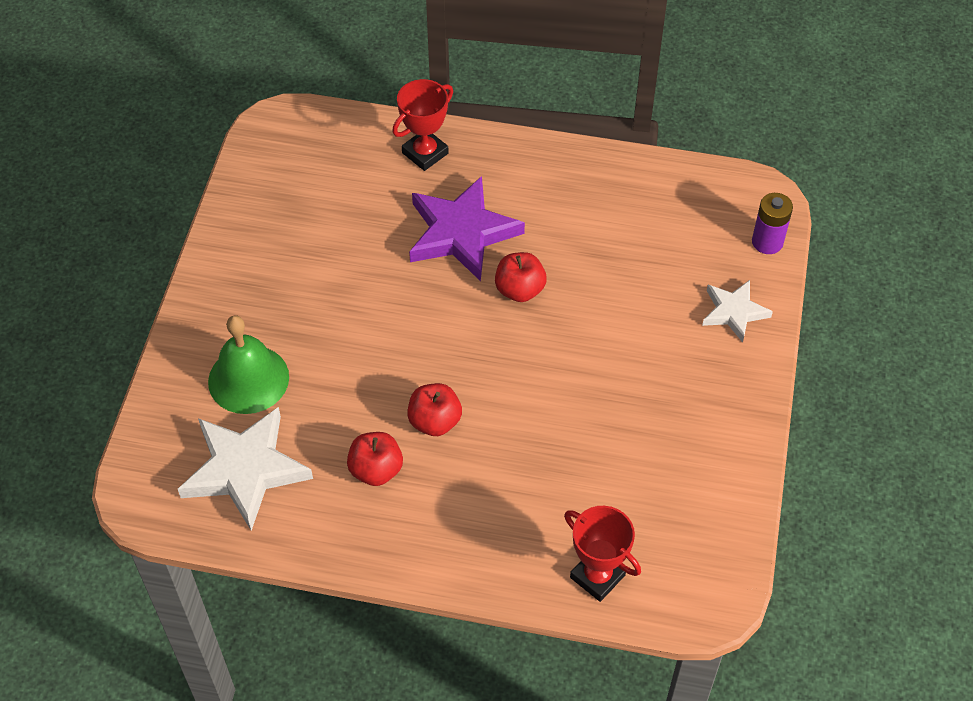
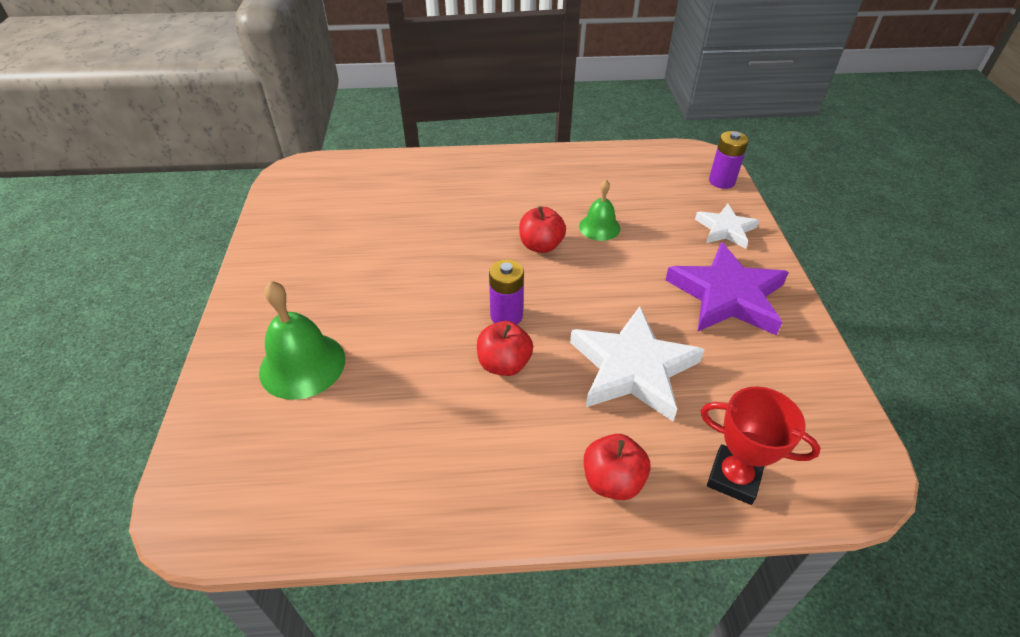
camera: 15 degrees left, 10 degrees down
(245, 470) = (313, 455): white star -> white star (632, 368)
(376, 470) = (459, 423): red apple -> red apple (612, 481)
(425, 153) = (426, 171): red trophy -> none
(454, 369) = (506, 316): none -> purple battery
(461, 233) = (475, 216): purple star -> purple star (727, 295)
(593, 278) = (599, 227): none -> green bell

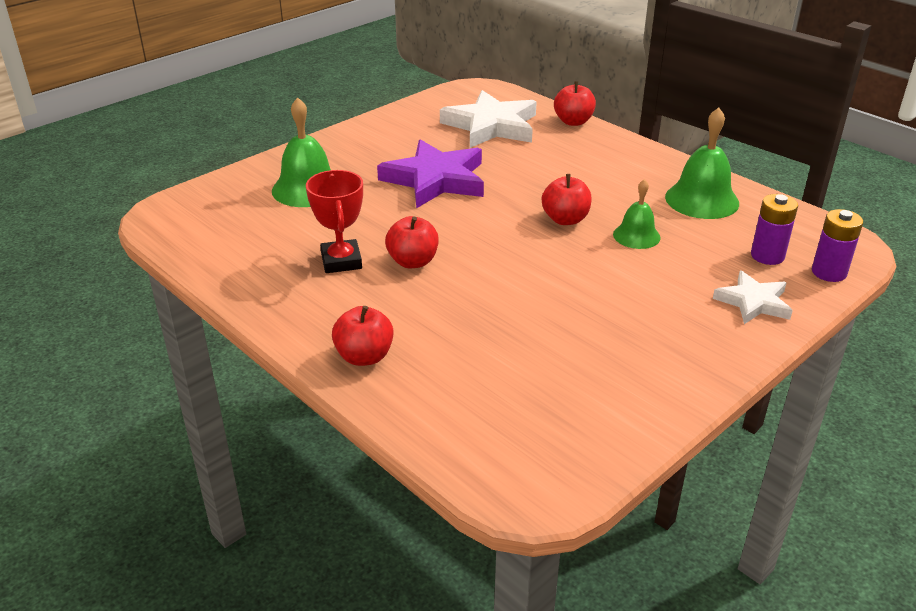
camera: 50 degrees right, 10 degrees down
(416, 160) = (573, 122): none -> red apple
(506, 316) = (462, 240): purple battery -> purple battery (767, 256)
(589, 173) = (702, 200): none -> green bell
(632, 368) = (490, 321): white star -> white star (491, 126)
(727, 295) = (656, 337): purple star -> purple star (435, 180)
(734, 477) = (439, 416): red trophy -> red trophy (341, 261)

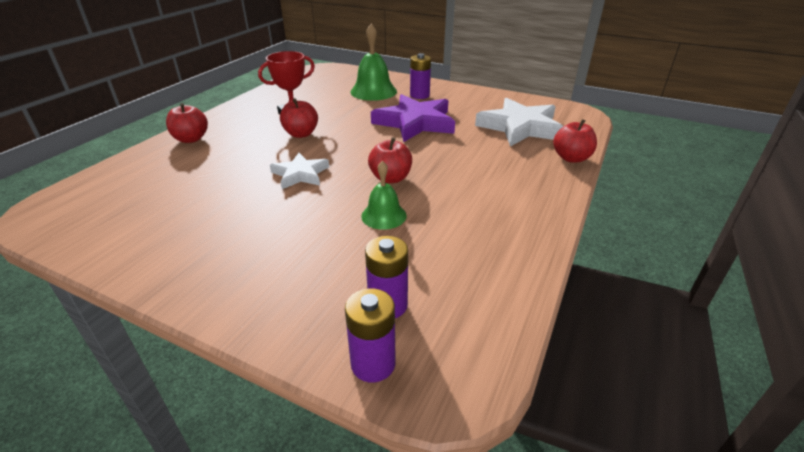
camera: 70 degrees right, 0 degrees up
(352, 160) = (419, 95): none -> purple battery
(702, 200) = (481, 247): green bell -> none
(753, 302) = (289, 301): white star -> white star (300, 174)

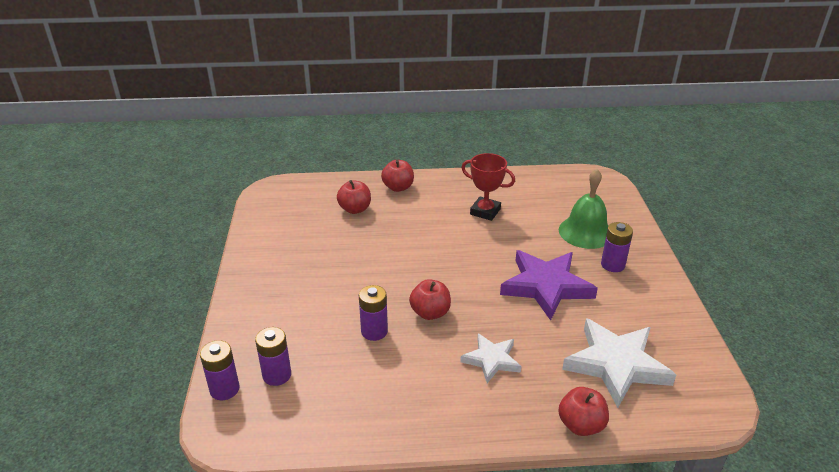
camera: 60 degrees right, 0 degrees up
(300, 174) = (395, 263): white star -> white star (491, 360)
(301, 134) = (456, 232): red apple -> red apple (355, 209)
(384, 215) = (374, 331): green bell -> purple battery

